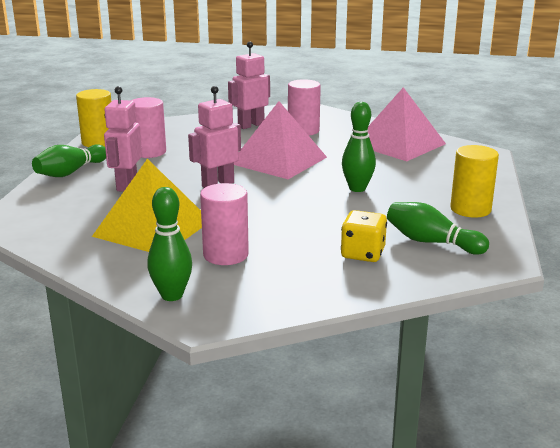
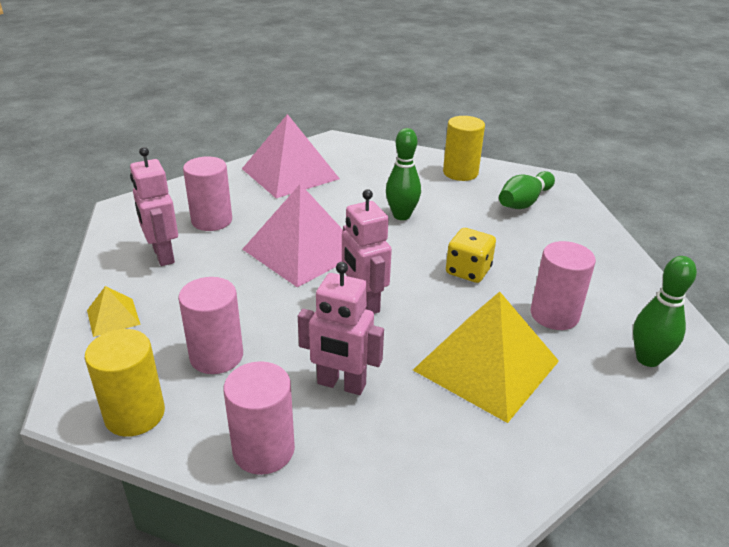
camera: 80 degrees left, 10 degrees up
(70, 172) = (264, 450): green bowling pin -> pink cylinder
(180, 125) = (113, 317): none -> yellow pyramid
(363, 254) = (547, 237): yellow dice -> yellow dice (468, 271)

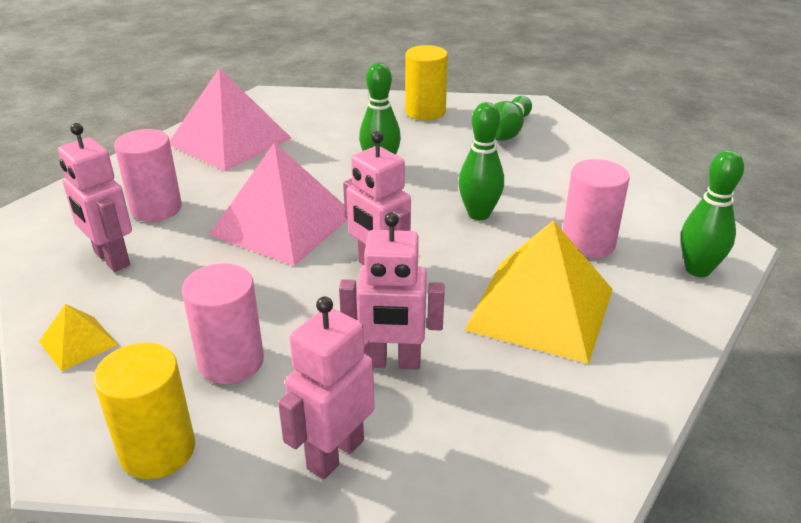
camera: 15 degrees left, 0 degrees up
(264, 450) = (335, 454): pink cylinder -> pink robot
(468, 271) = (479, 214): yellow dice -> green bowling pin

